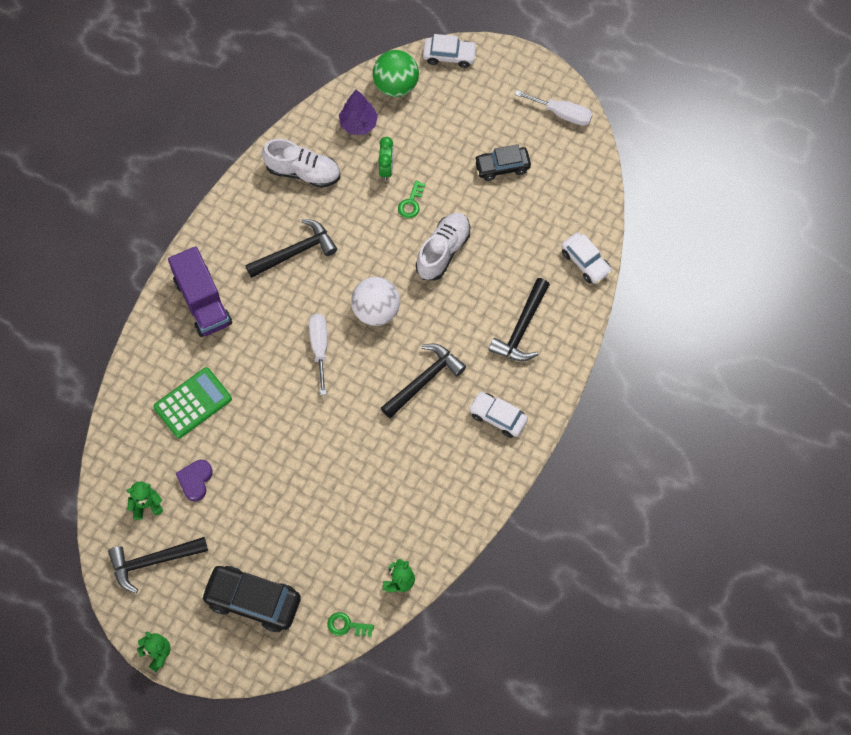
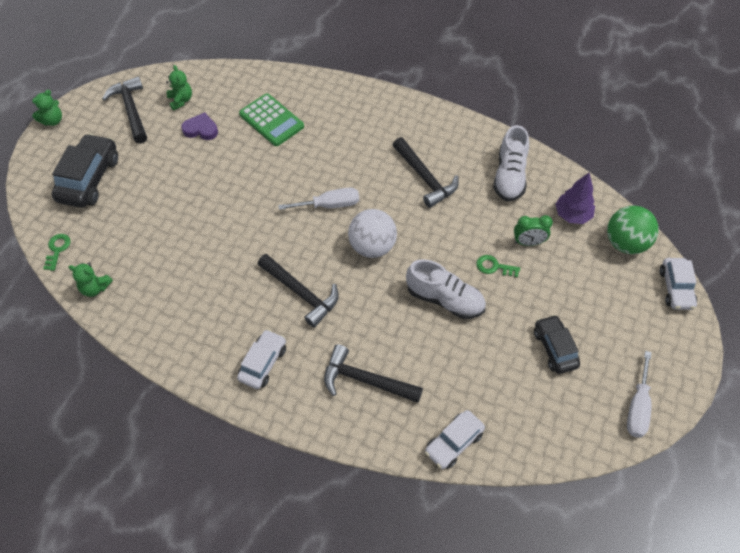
camera: 85 degrees right, 10 degrees down
(202, 302) = (367, 117): purple truck -> none

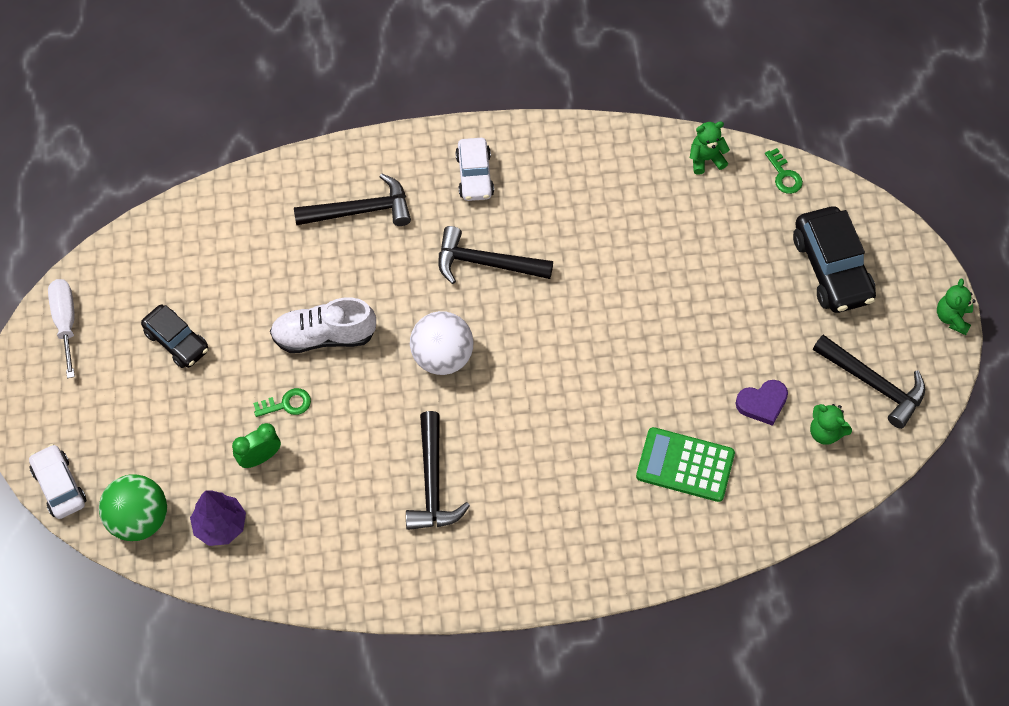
camera: 150 degrees right, 5 degrees up
(330, 205) = (526, 383): white screwdriver -> none
(425, 178) = (432, 483): black hammer -> black hammer turned 120 degrees counterclockwise
(454, 443) = (240, 197): white car -> none
(509, 176) = (326, 544): white shoe -> none

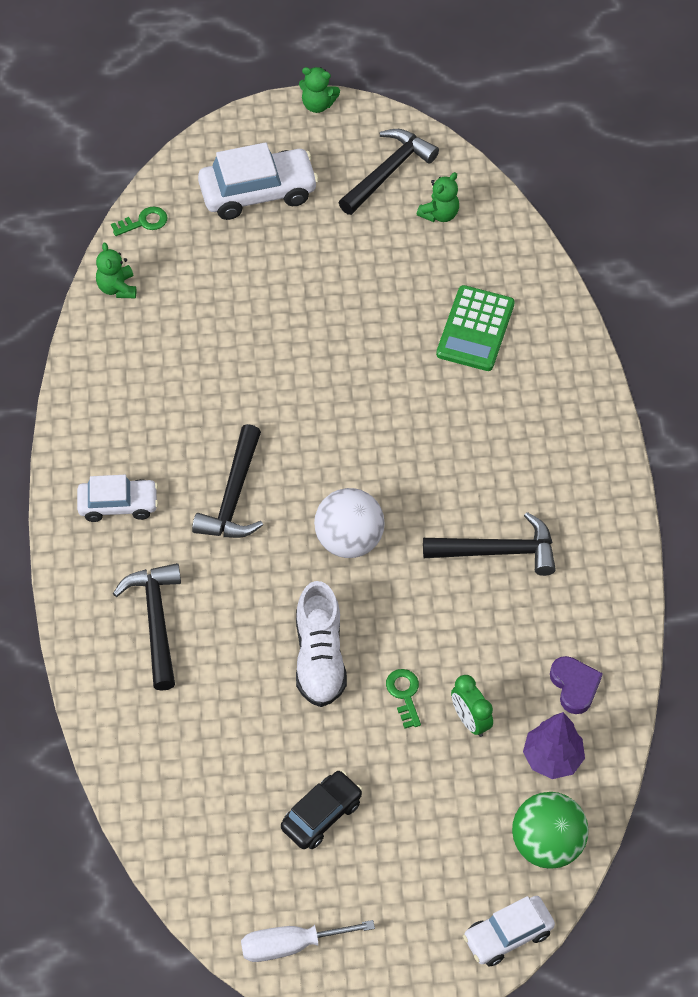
camera: 90 degrees left, 5 degrees down
(762, 403) = (408, 261): purple heart -> purple heart (574, 686)
(832, 268) = (258, 192): black car -> white car

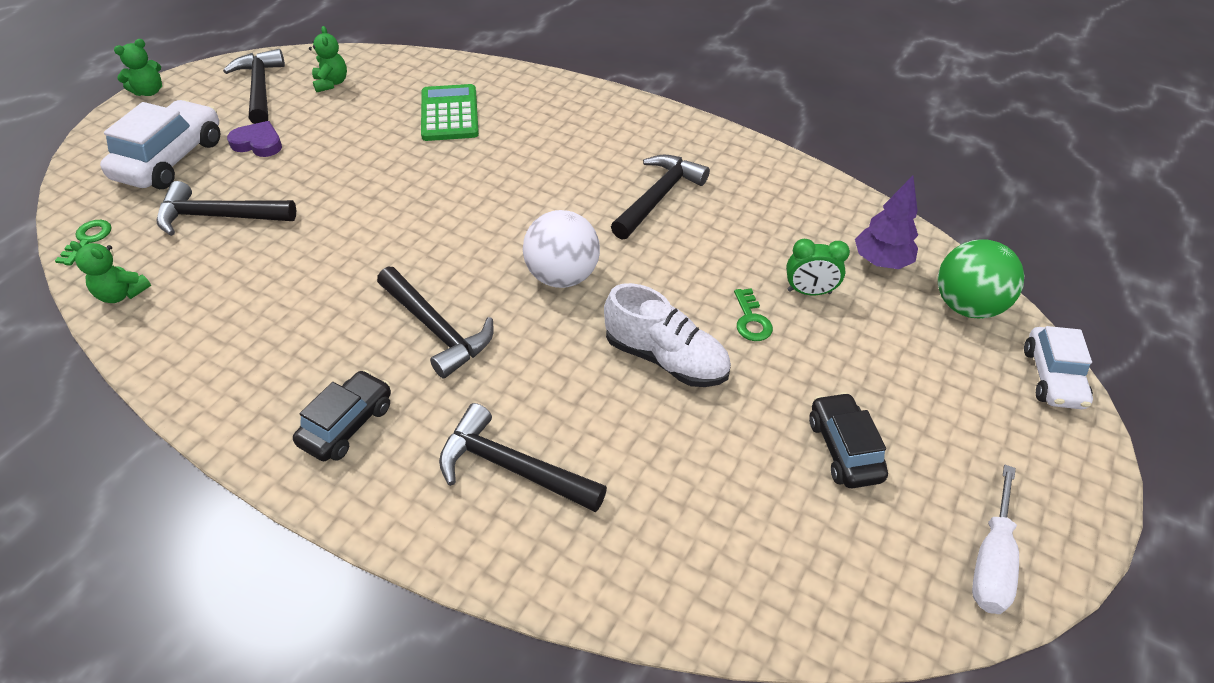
camera: 55 degrees left, 10 degrees down
(118, 505) = (347, 424): white car -> black car
(228, 277) = (219, 217): none -> black hammer
(404, 694) = (751, 320): green key -> green key turned 120 degrees counterclockwise
(475, 329) = (450, 114): green calculator -> green calculator turned 150 degrees counterclockwise
(574, 686) = (820, 217): purple heart -> purple heart (258, 143)

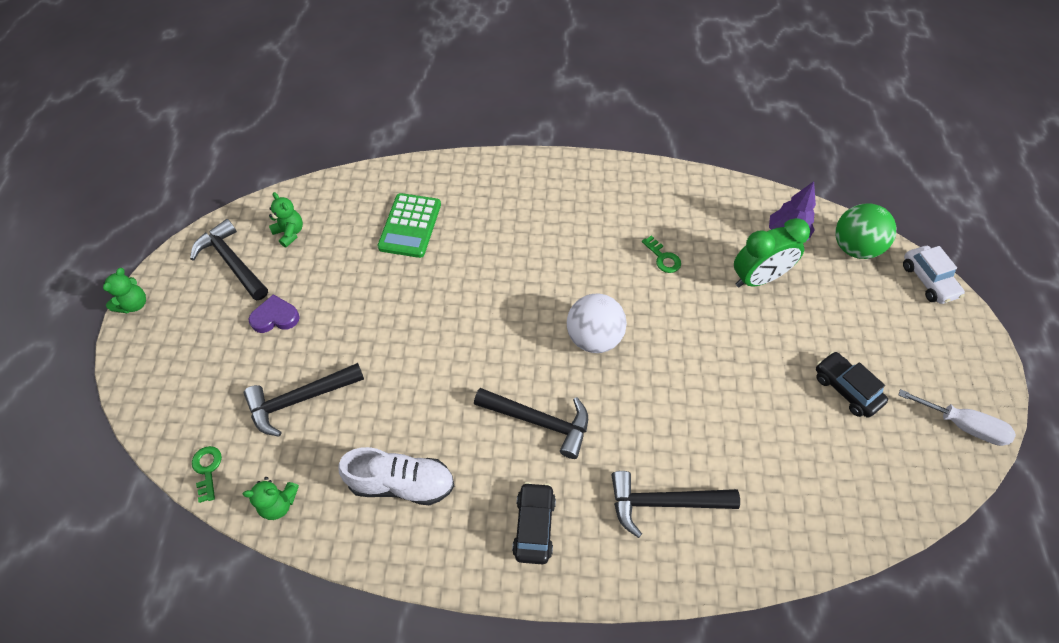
camera: 25 degrees left, 10 degrees up
(170, 159) = (213, 364): white car -> none
(450, 114) = (410, 226): green calculator -> green calculator turned 135 degrees counterclockwise
(658, 197) = (614, 240): black hammer -> none
(665, 358) = (703, 373): white shoe -> white shoe (402, 483)
(751, 320) = (736, 317): green key -> green key (663, 258)
(809, 292) = (758, 278): green clock -> green clock, size x1.62
(991, 561) = (962, 425): white screwdriver -> white screwdriver turned 60 degrees counterclockwise

